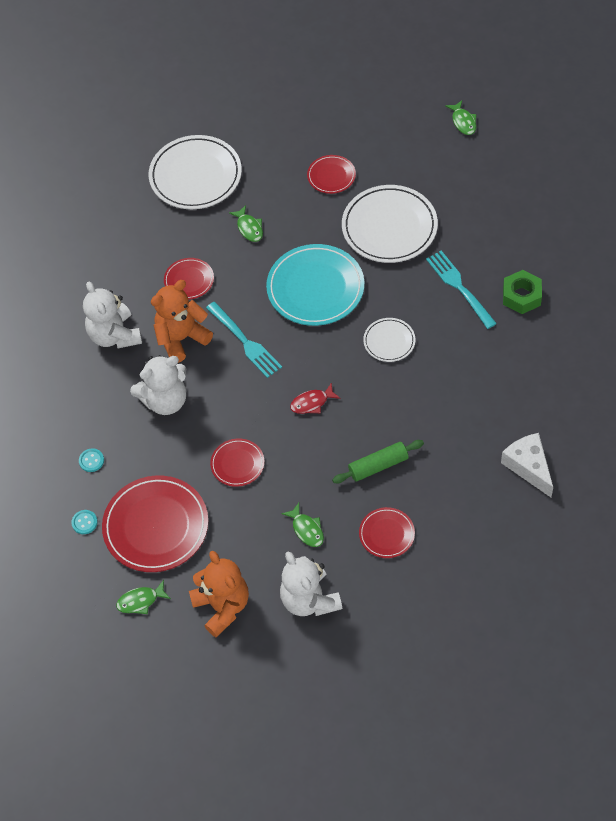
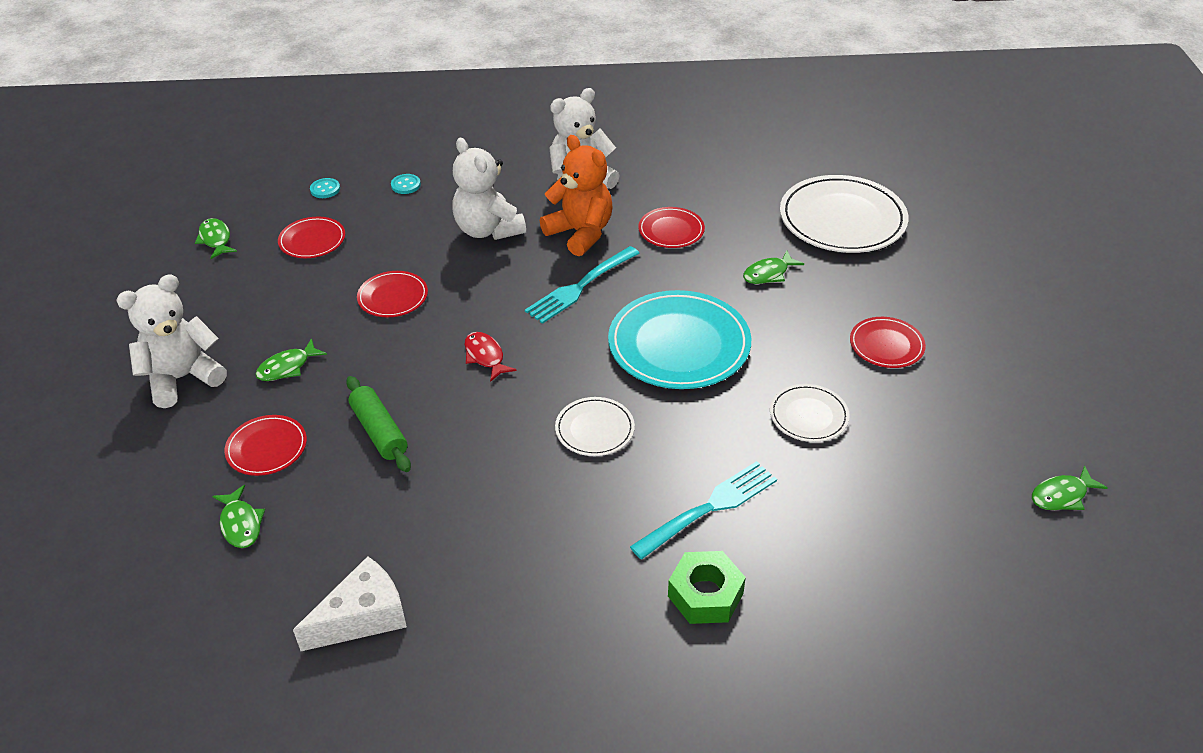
camera: 80 degrees right, 15 degrees down
(156, 526) = (312, 240): red plate -> red plate, size x0.52
(222, 606) = (192, 303): orange teddy bear -> none
(389, 227) = (808, 416): white plate -> white plate, size x0.52
(453, 542) = (241, 524): none -> green fish

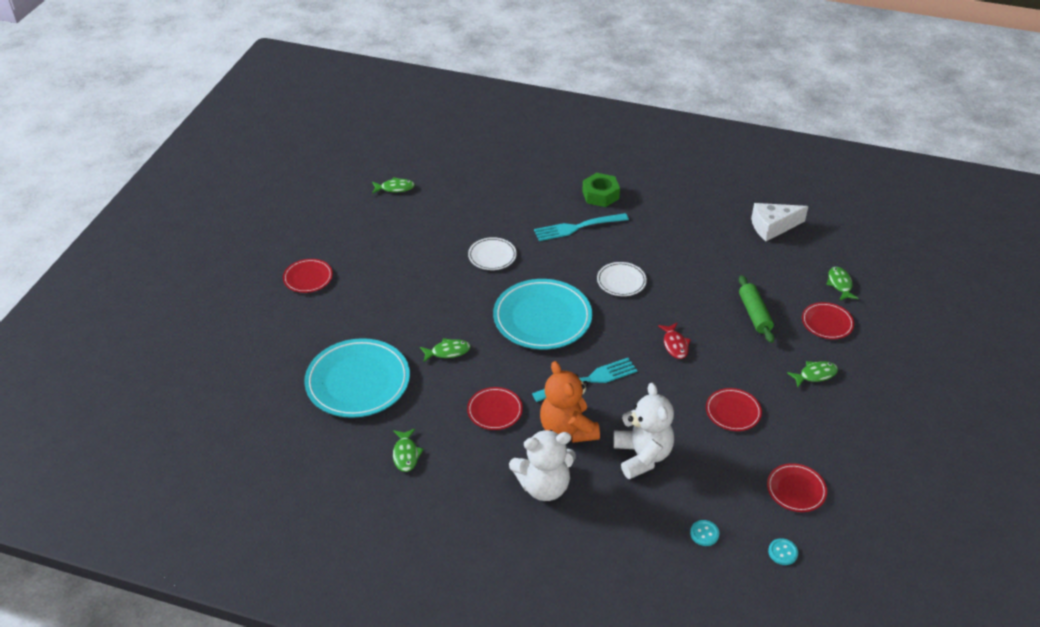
camera: 160 degrees left, 0 degrees up
(182, 378) = (891, 387): white teddy bear -> none
(216, 239) = (884, 517): green fish -> green fish (406, 454)
(842, 219) = (358, 381): white plate -> turquoise plate
(886, 345) = (412, 282): red plate -> red plate (308, 278)

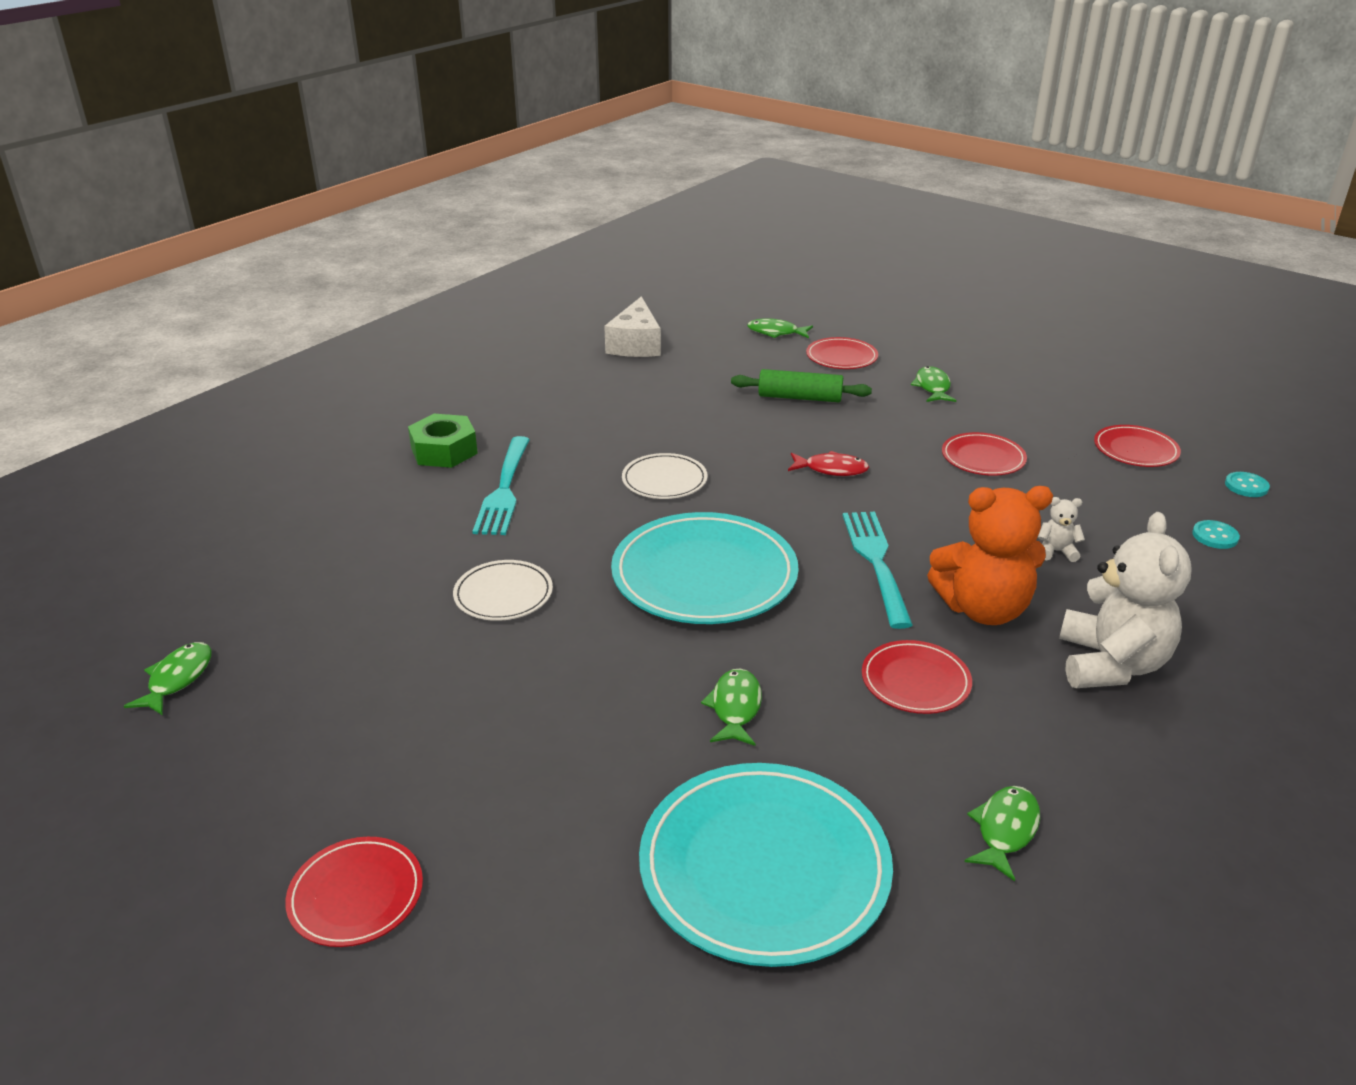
camera: 70 degrees left, 10 degrees down
(406, 454) = (1005, 830): green fish -> green fish turned 75 degrees counterclockwise
(642, 456) = (1056, 551): white teddy bear -> white teddy bear, size x0.42

